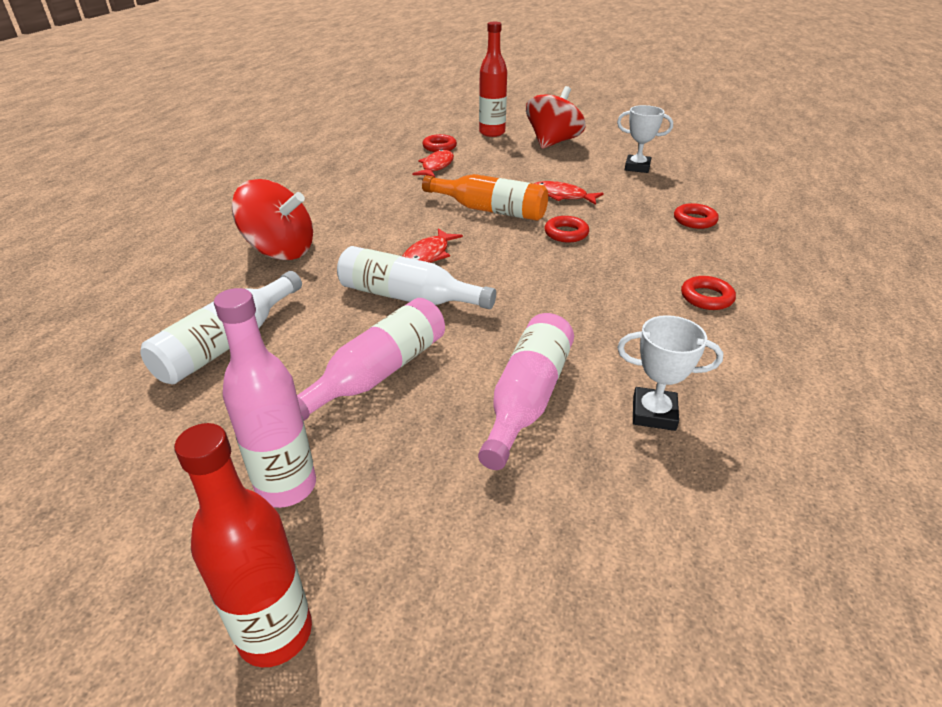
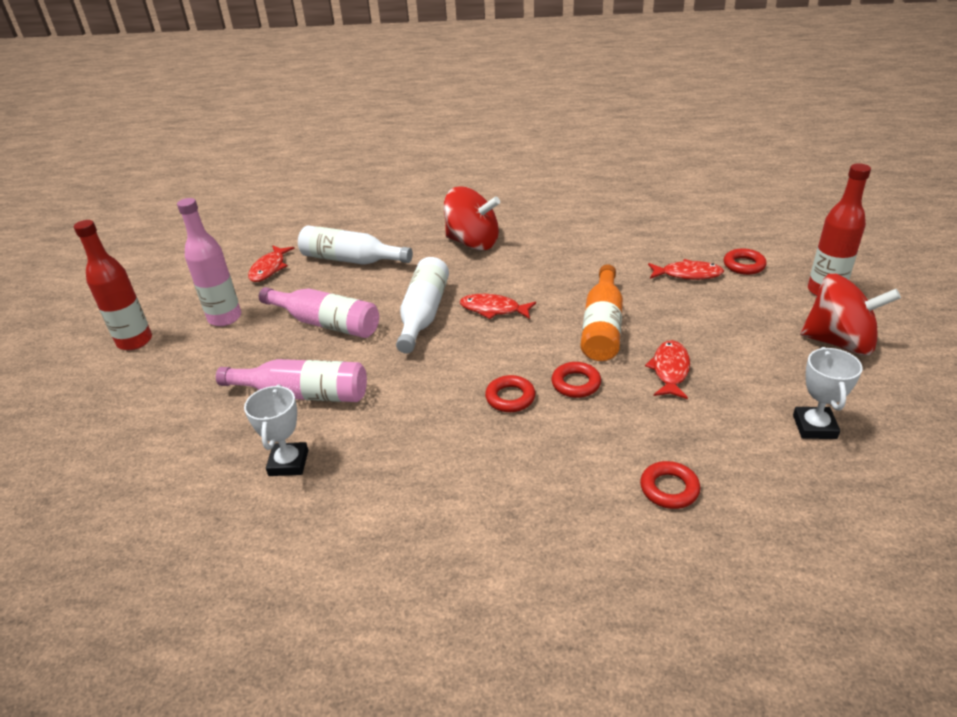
camera: 80 degrees right, 0 degrees up
(168, 430) = (269, 268): none -> red fish
(280, 250) = (473, 243): red spinning top -> red spinning top turned 75 degrees counterclockwise
(706, 297) = (476, 498): red ring -> red ring (510, 398)

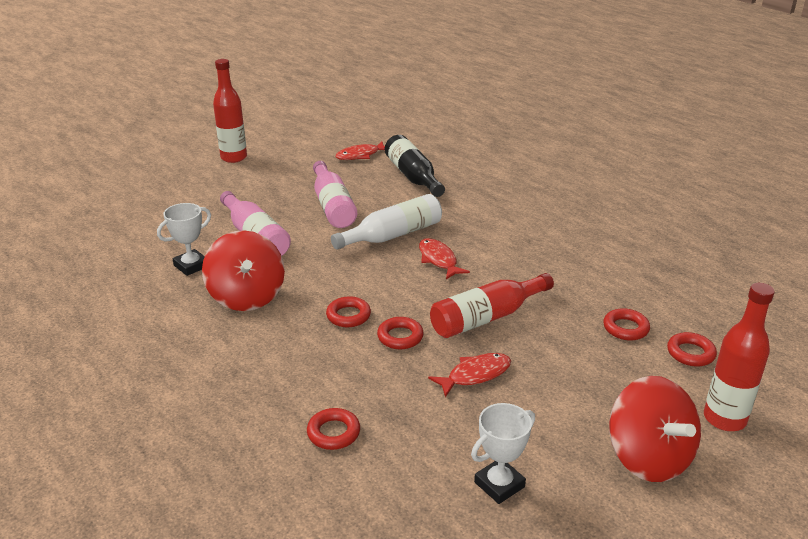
camera: 45 degrees right, 5 degrees down
(225, 318) = (291, 171): pink bottle -> none
(351, 260) = (413, 176): white bottle -> black bottle
(473, 243) = (509, 210): red spinning top -> red spinning top (247, 296)
(602, 326) = (487, 317): orange bottle -> red bottle
(688, 274) = (625, 328): red fish -> red ring

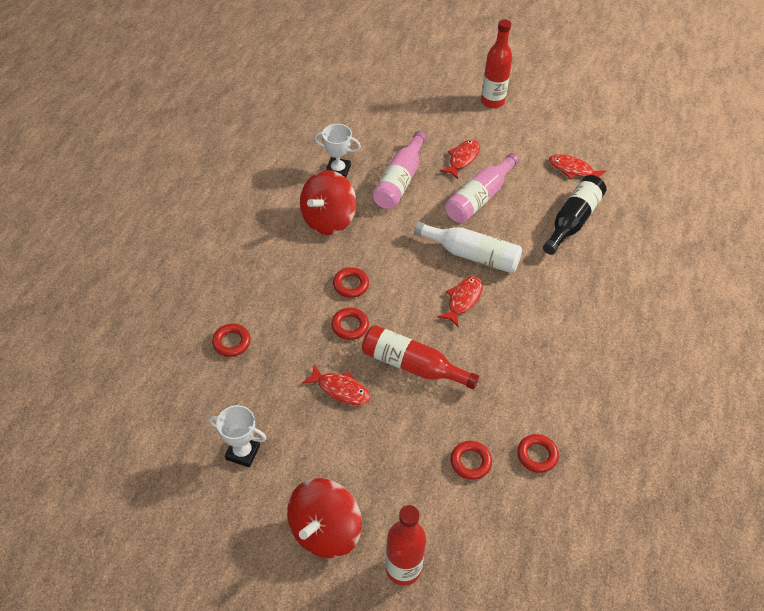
camera: 55 degrees right, 20 degrees up
(277, 196) = (462, 159): none -> red fish
(690, 353) = (471, 519): red ring -> red ring (537, 455)

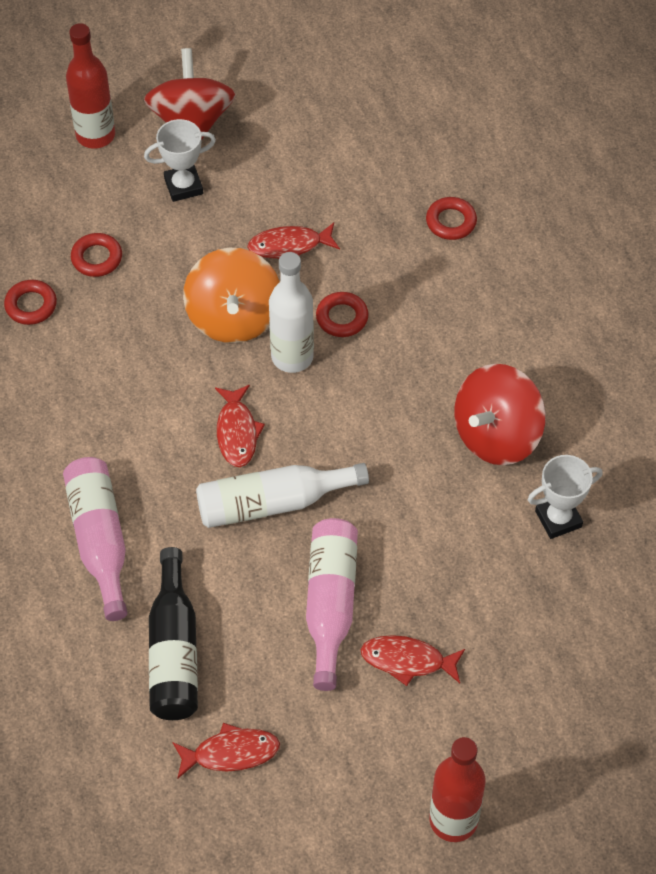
camera: 145 degrees right, 5 degrees up
(243, 452) = (330, 135): white trophy -> white trophy (183, 186)
(328, 219) = (496, 435): red spinning top -> red spinning top turned 135 degrees counterclockwise
(351, 285) = (386, 366): red ring -> none
(398, 321) = (292, 357): none -> white bottle
(400, 180) = (462, 559): pink bottle -> pink bottle (100, 540)
(412, 365) = (234, 317): red bottle -> orange spinning top
(462, 159) = (407, 660): red fish -> red fish turned 105 degrees clockwise

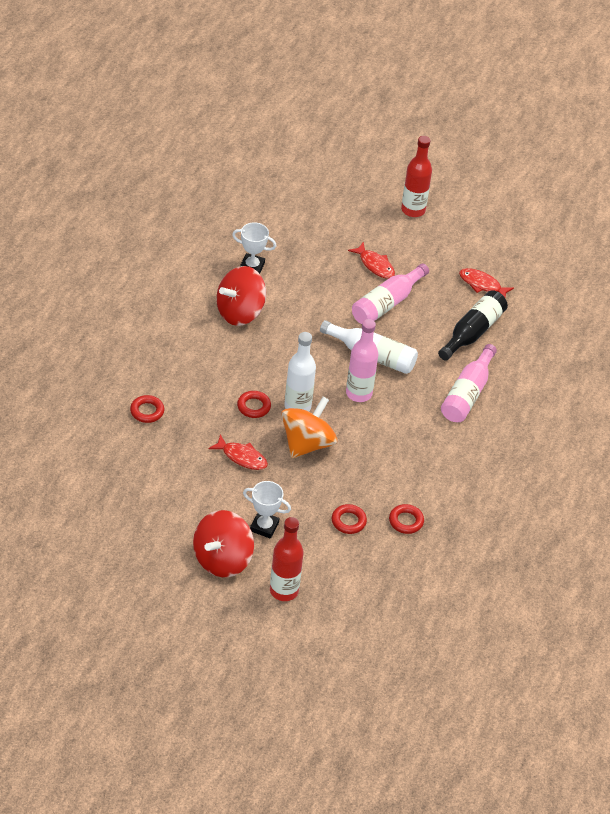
camera: 145 degrees left, 10 degrees down
(237, 432) = (359, 393): red fish -> pink bottle
(496, 435) = (240, 312): red spinning top -> red spinning top turned 150 degrees clockwise

